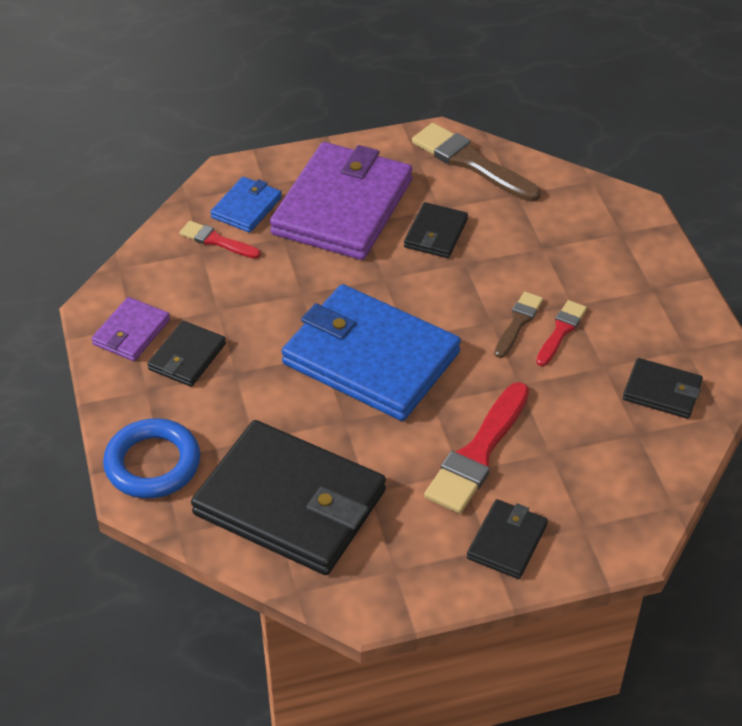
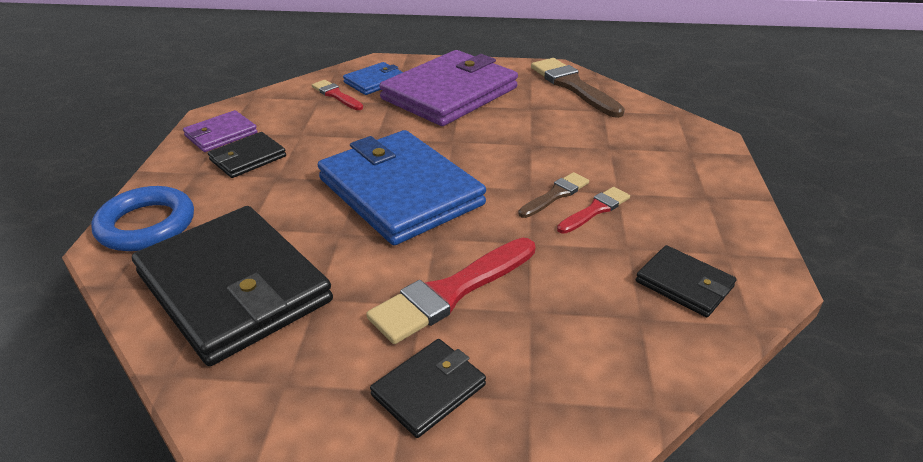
camera: 20 degrees right, 10 degrees down
(435, 233) = (516, 122): black wallet -> none

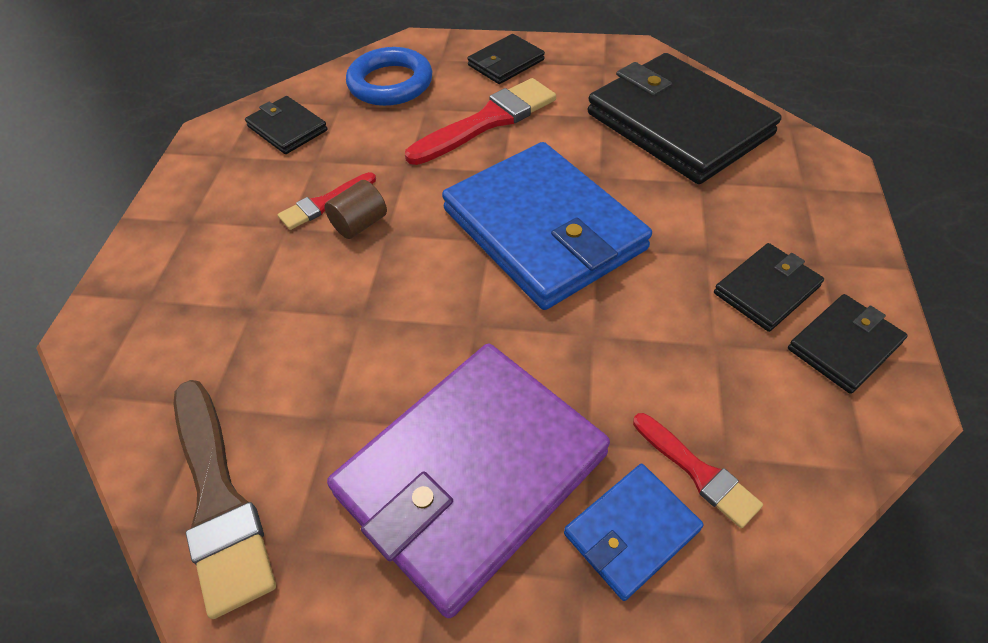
camera: 175 degrees left, 15 degrees up
(146, 225) = (814, 185): blue ring -> blue ring (390, 83)
(221, 134) = (844, 345): purple wallet -> black wallet
(555, 195) = (360, 224): brown brush -> brown cylinder

